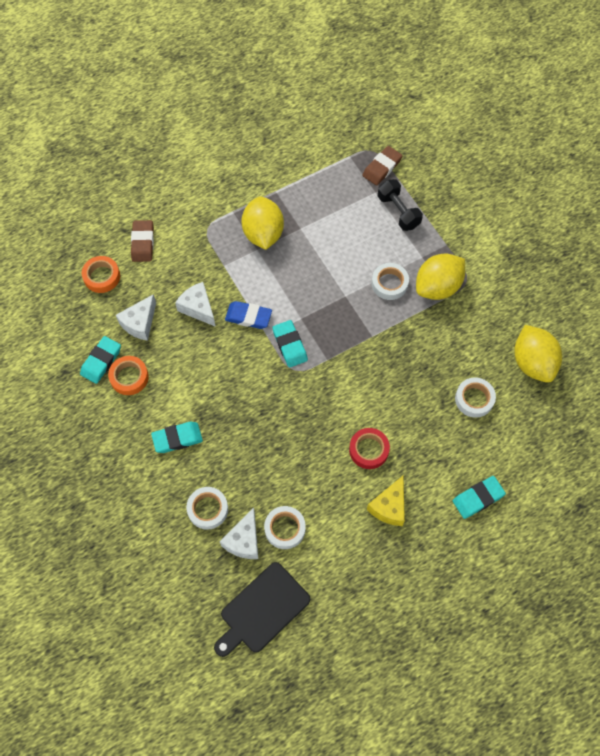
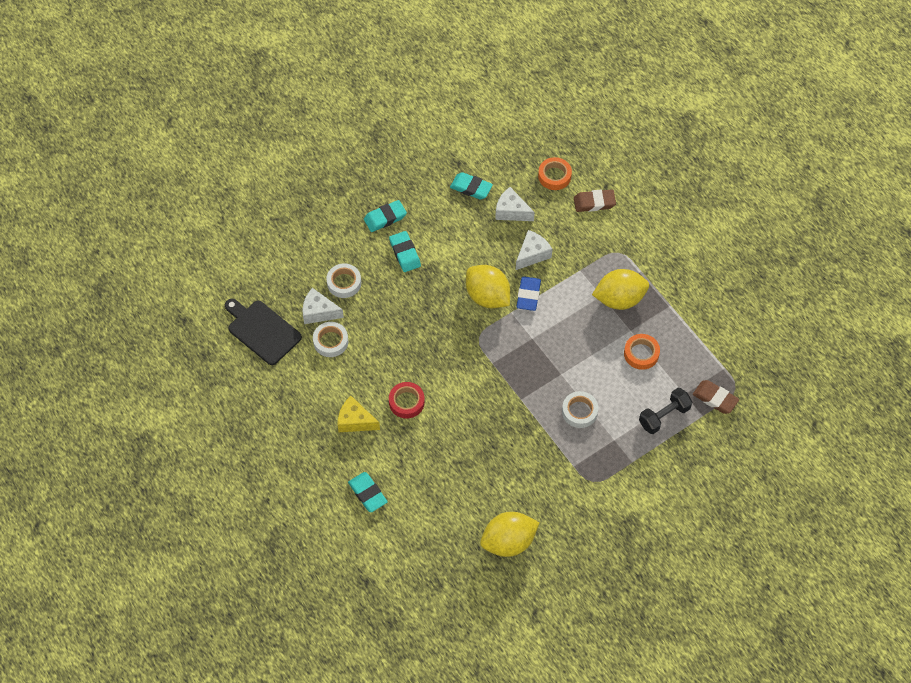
camera: 85 degrees right, 5 degrees down
(129, 377) = (458, 210): orange tape -> orange tape (641, 353)
(289, 345) = (503, 331): turquoise eraser -> turquoise eraser (385, 218)
(437, 287) = (581, 455): yellow lemon -> yellow lemon (487, 296)
(474, 399) = (464, 489): white tape -> none

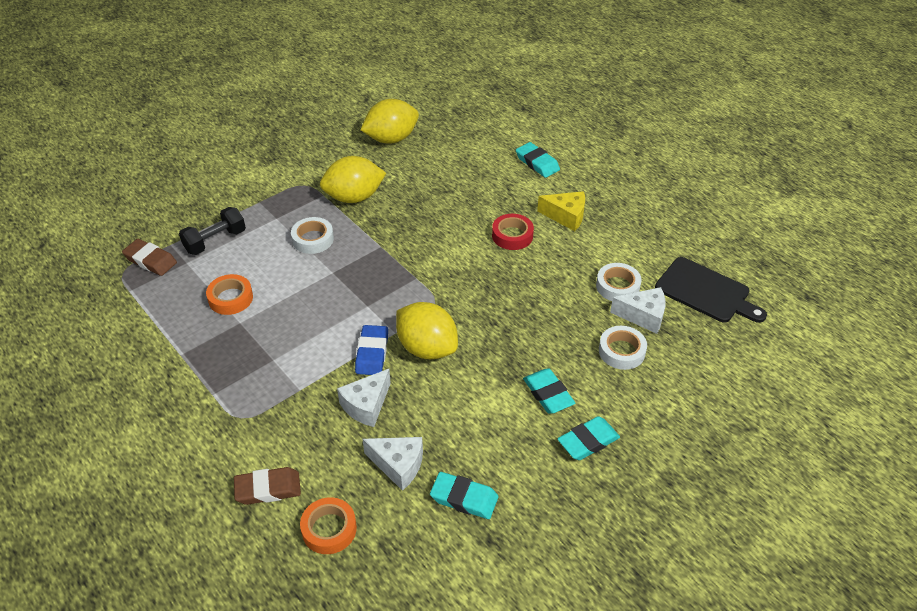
camera: 175 degrees right, 15 degrees down
(619, 299) = (249, 357): yellow lemon -> yellow lemon (354, 197)

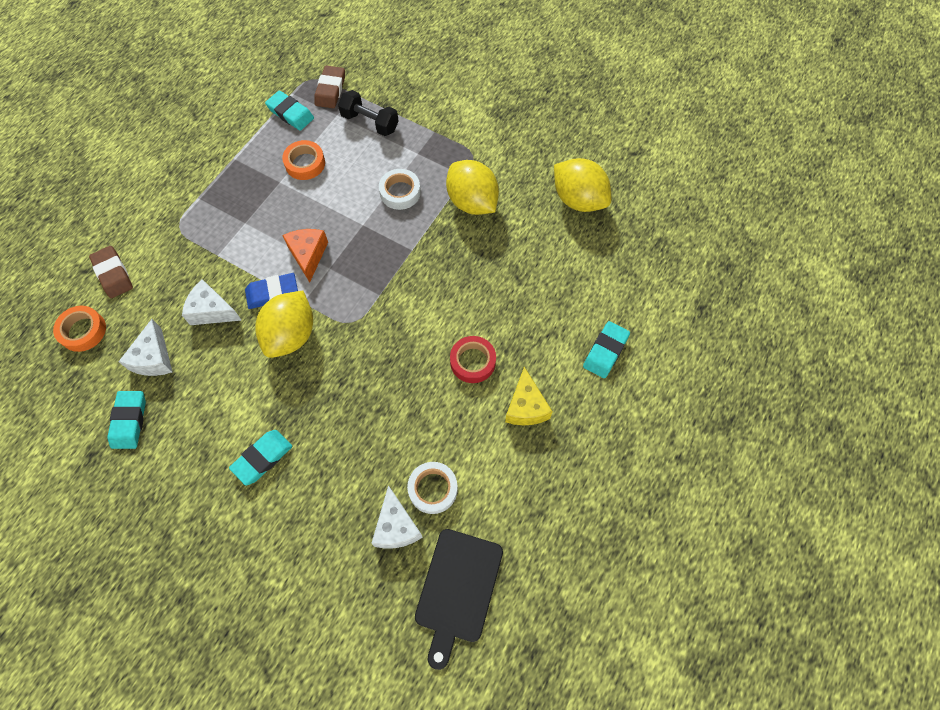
camera: 70 degrees right, 20 degrees up
(343, 318) = (308, 255): none -> orange cheese
(588, 441) = (213, 510): turquoise eraser -> turquoise eraser (290, 113)
(621, 351) = (338, 515): white tape -> none

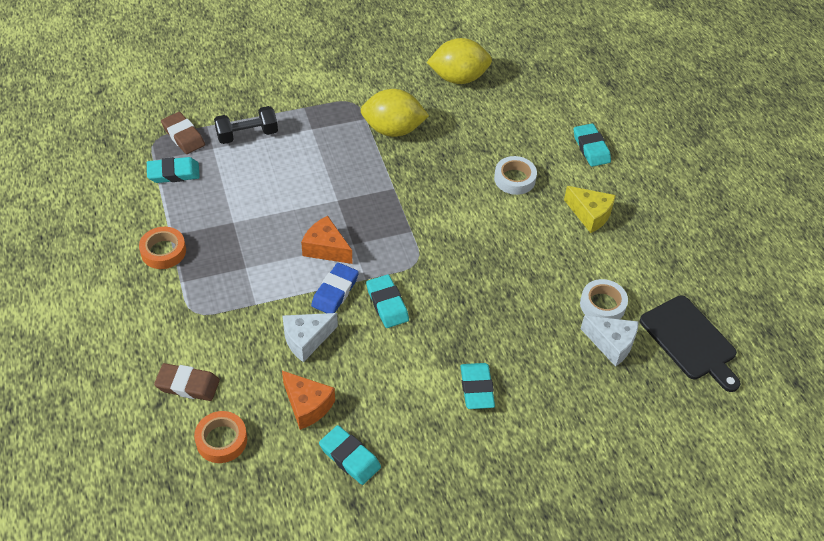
camera: 50 degrees left, 15 degrees down
(154, 358) = (307, 405): white cheese -> orange cheese
(291, 335) = (387, 304): yellow lemon -> turquoise eraser
(305, 163) = (235, 196): orange tape -> orange tape (163, 251)
(400, 192) = (335, 161): white tape -> white tape (514, 179)
(472, 361) = (525, 218): red tape -> none

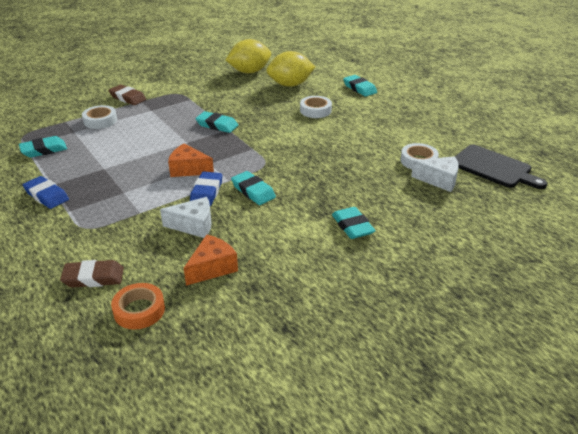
camera: 15 degrees left, 15 degrees down
(163, 251) = (46, 196): orange tape -> blue eraser
(183, 136) = (47, 129): brown eraser -> brown eraser (127, 98)
(247, 135) = (100, 121): black dumbbell -> white tape
(306, 340) = (194, 225): white cheese -> white cheese turned 135 degrees counterclockwise
(307, 405) = (212, 268): orange cheese -> orange cheese turned 75 degrees counterclockwise
(349, 457) = (266, 295): turquoise eraser -> turquoise eraser (217, 125)
(393, 130) = (214, 101): yellow lemon -> yellow lemon (290, 85)
(590, 214) = (379, 118): yellow cheese -> none

